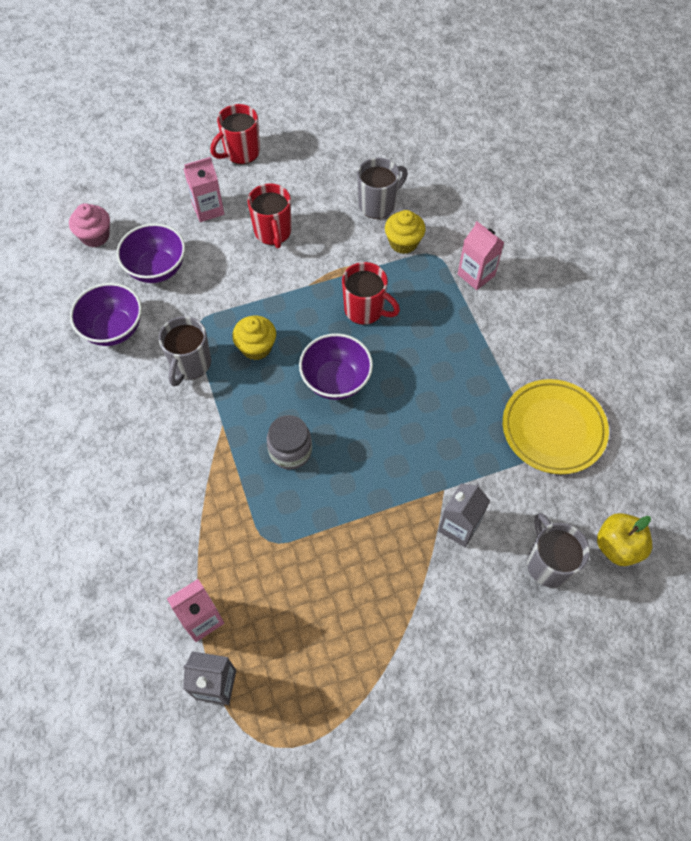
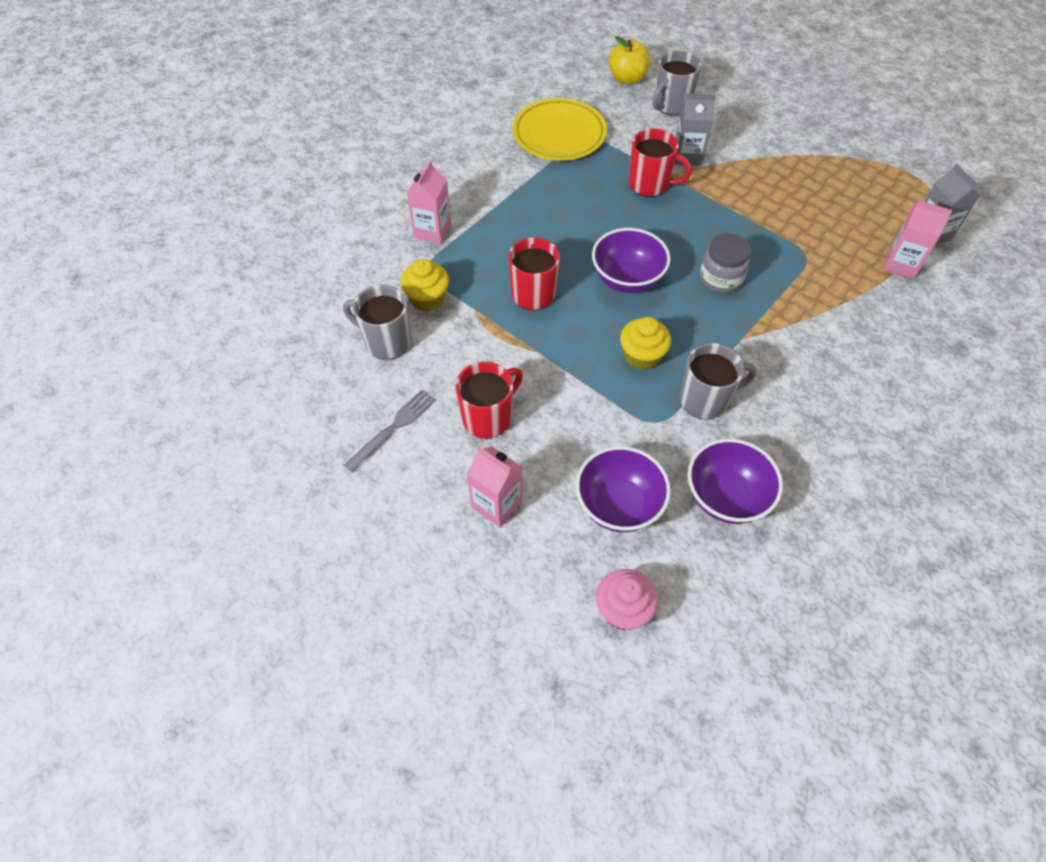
camera: 120 degrees left, 5 degrees down
(241, 153) = (380, 521): red mug -> red mug (650, 184)
(303, 182) = (394, 427): none -> grey fork

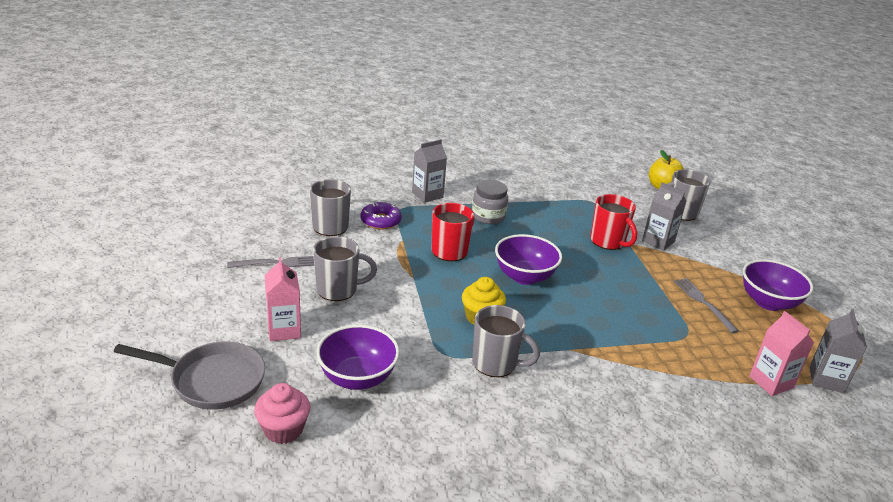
camera: 35 degrees right, 25 degrees down
(427, 298) = (380, 221): yellow cupcake -> purple donut
(432, 231) = (427, 195): pink carton -> grey carton
(488, 417) = (338, 290): red mug -> grey mug
(503, 612) = (212, 380): none -> grey pan
(559, 134) = (574, 191): yellow plate -> none
(720, 278) = (597, 311): grey jar -> grey jar (488, 216)
(726, 497) = (437, 421): purple bowl -> purple bowl (768, 302)
(784, 209) = (703, 302): none -> grey fork

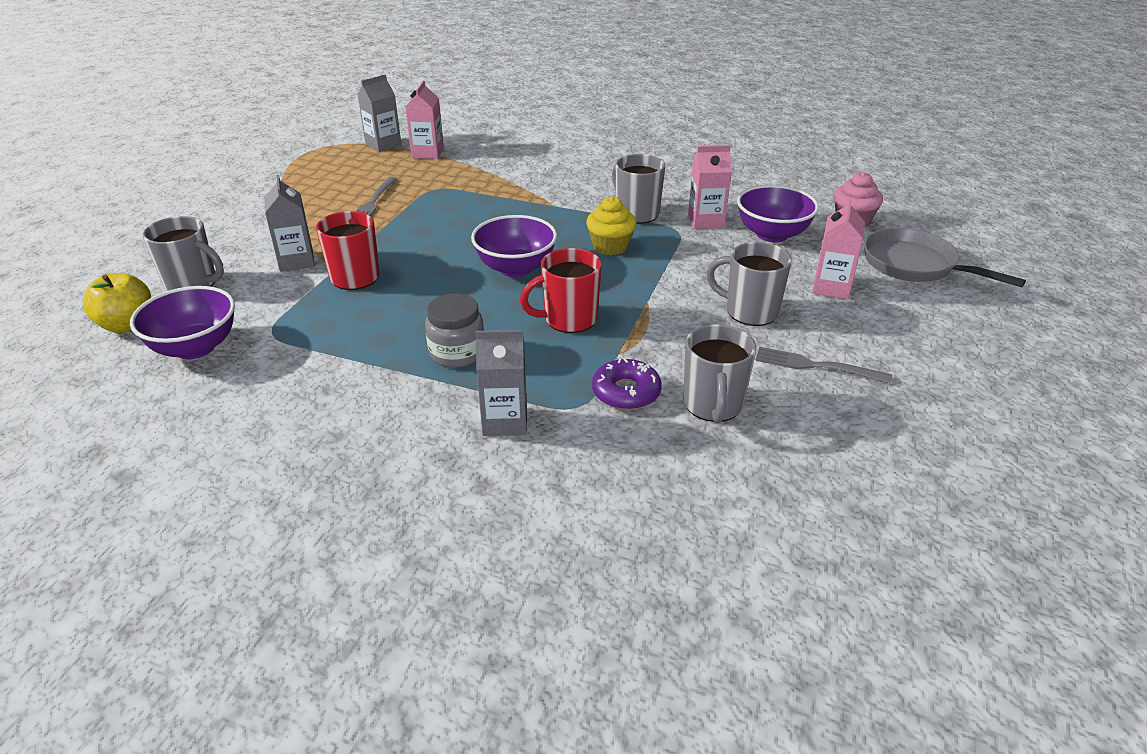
camera: 145 degrees left, 5 degrees up
(427, 375) = (706, 221): none -> pink carton
(768, 302) = (312, 188): purple bowl -> purple bowl (195, 347)

